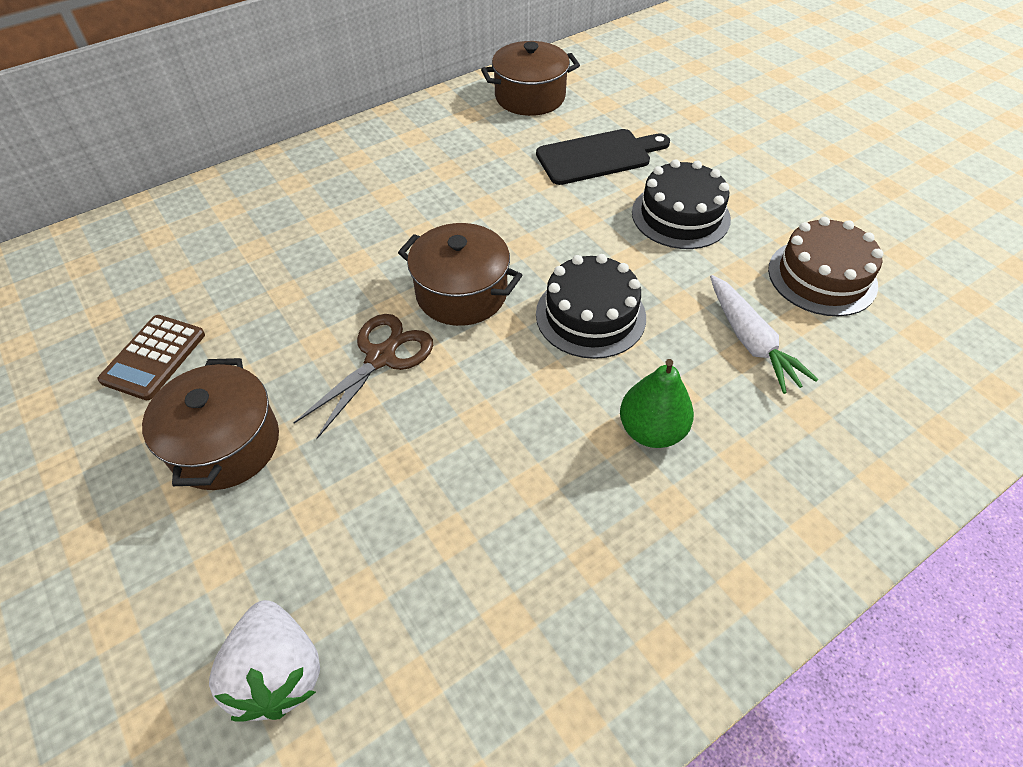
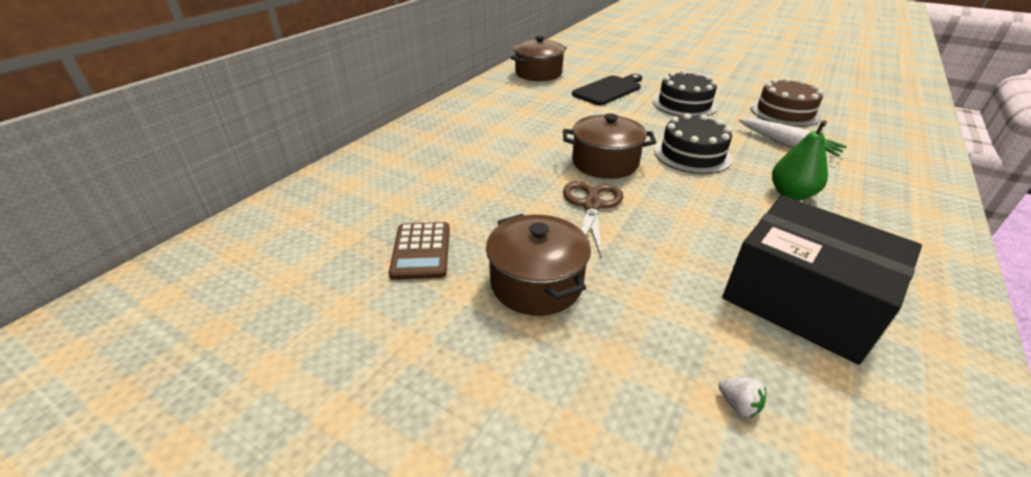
camera: 25 degrees left, 15 degrees down
(278, 672) = (738, 405): white strawberry -> white strawberry, size x0.43
(482, 587) = (802, 300): none -> black box

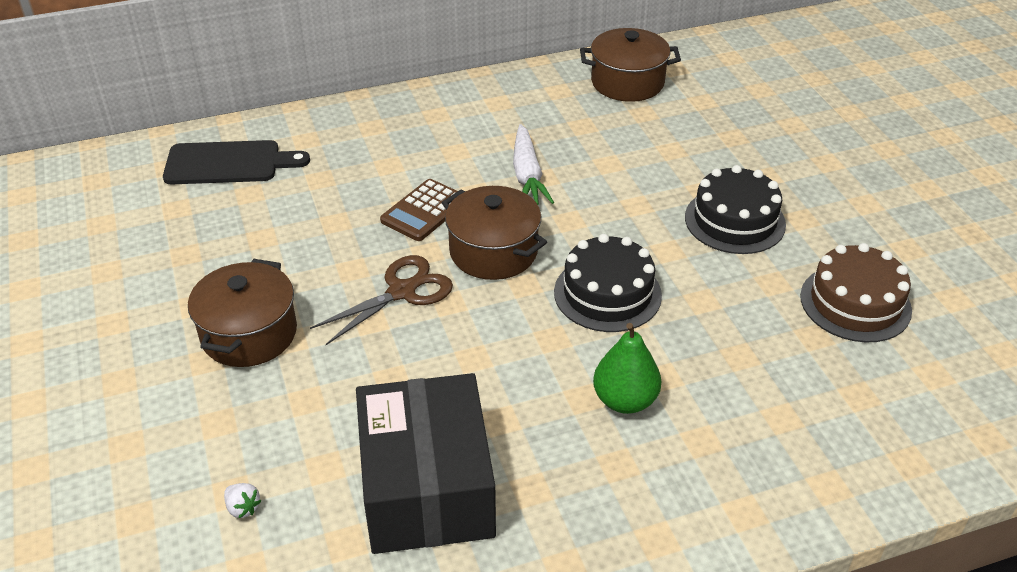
camera: 40 degrees right, 5 degrees up
(421, 251) = (209, 253): brown calculator -> brown calculator (424, 211)
(609, 90) = (674, 151): black cutting board -> black cutting board (229, 163)
(738, 405) = (243, 508): white strawberry -> white strawberry turned 45 degrees counterclockwise
(787, 144) = (754, 346): white carrot -> white carrot (527, 175)

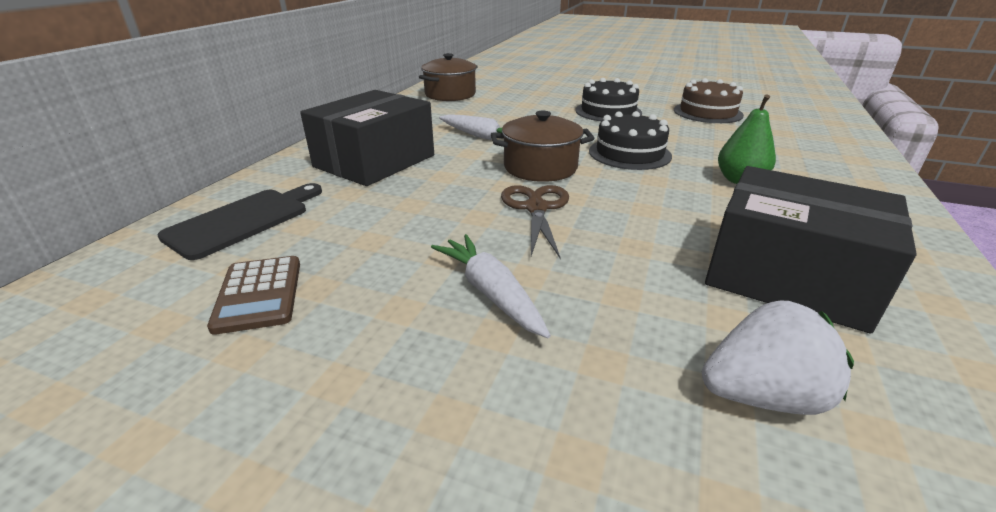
camera: 50 degrees left, 10 degrees down
(243, 508) = (761, 395): white strawberry -> white strawberry, size x2.34
(249, 334) = (490, 293): brown pot -> white carrot
(391, 151) = (375, 161): none -> black box
(424, 211) = (459, 172): brown calculator -> brown calculator (259, 294)

